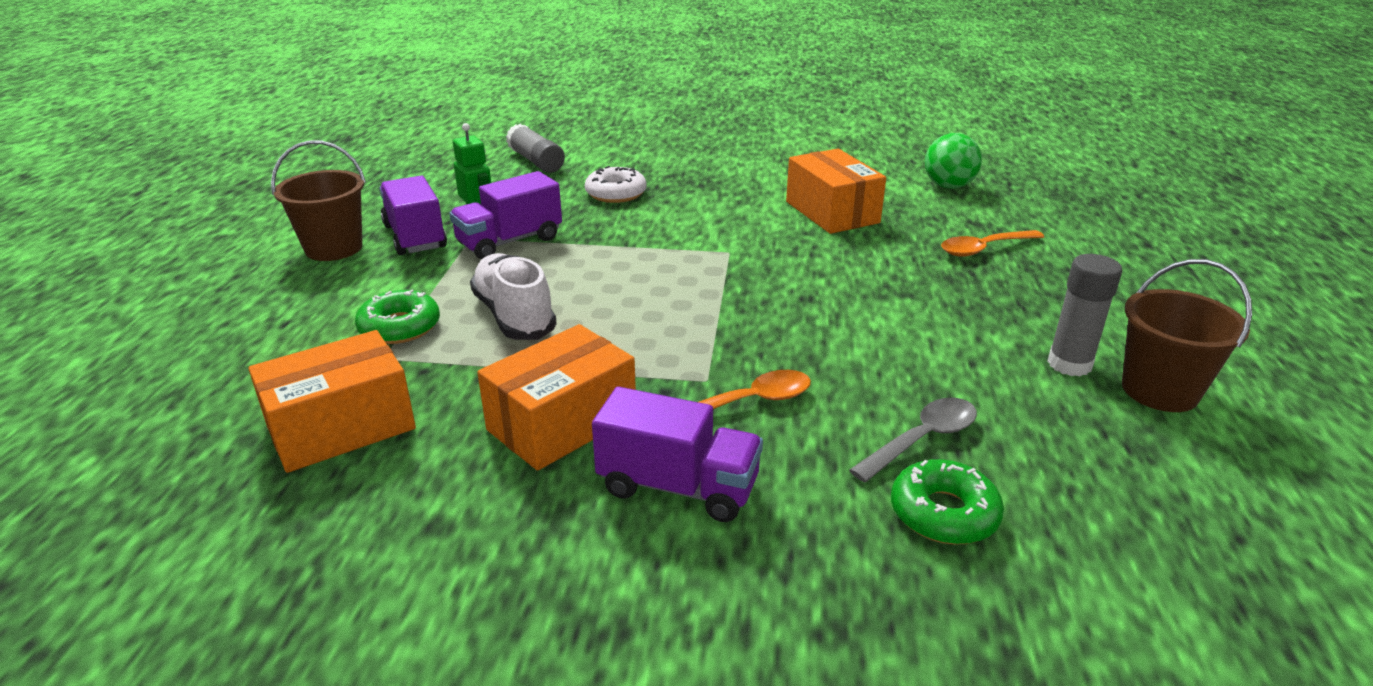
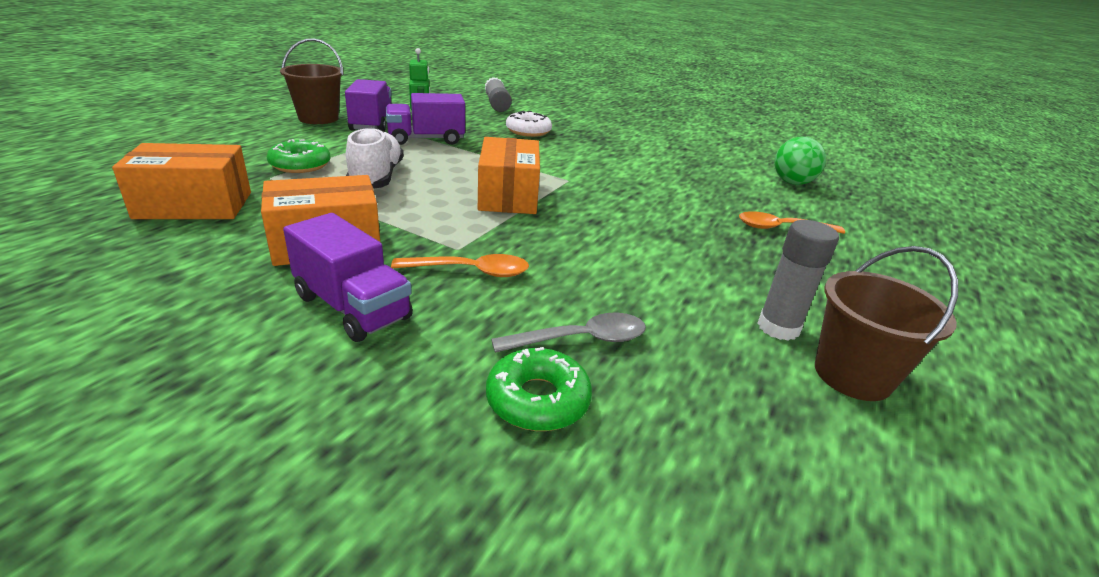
camera: 20 degrees right, 0 degrees up
(832, 212) = (675, 176): orange box -> orange box (508, 195)

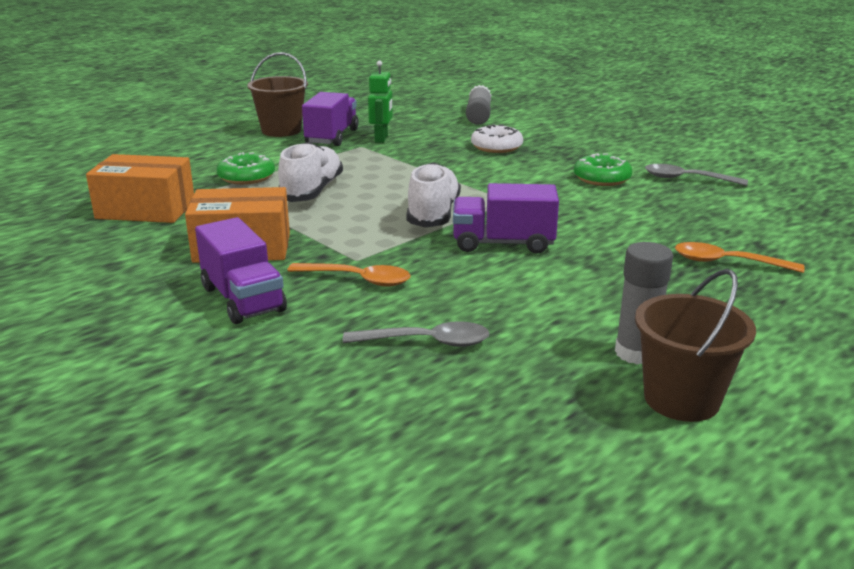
camera: 20 degrees right, 5 degrees down
(426, 139) = (379, 154): purple truck -> purple truck (503, 243)
(508, 195) = (433, 214): orange box -> white shoe
(537, 400) = (361, 380): green donut -> green donut (602, 178)
(697, 156) = (686, 179): none -> grey spoon
(792, 183) = (789, 214): green ball -> none

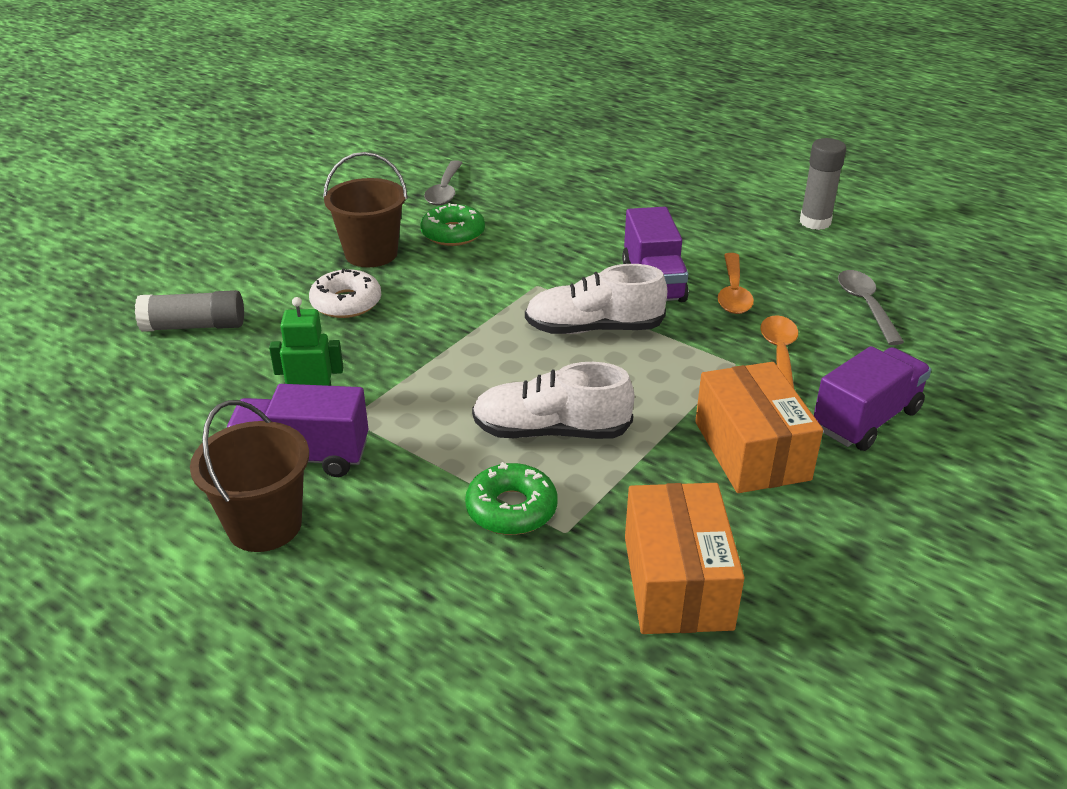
camera: 100 degrees left, 10 degrees up
(681, 399) = (862, 209): brown bucket -> brown bucket (371, 254)
(727, 262) = (641, 183): orange spoon -> orange spoon (733, 293)

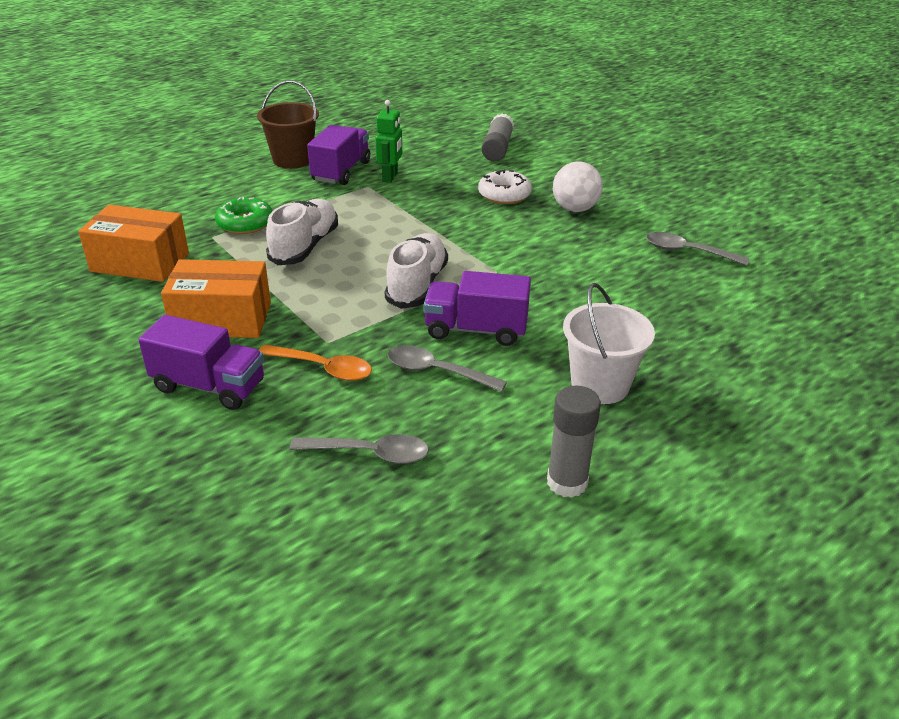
camera: 105 degrees right, 0 degrees up
(371, 254) = (575, 209): brown bucket -> white ball
(453, 233) = (600, 246): green donut -> none
(691, 218) = (600, 385): none -> white bucket
(733, 293) = (436, 371): orange spoon -> grey spoon
(866, 420) = (209, 386): purple truck -> purple truck turned 45 degrees counterclockwise

